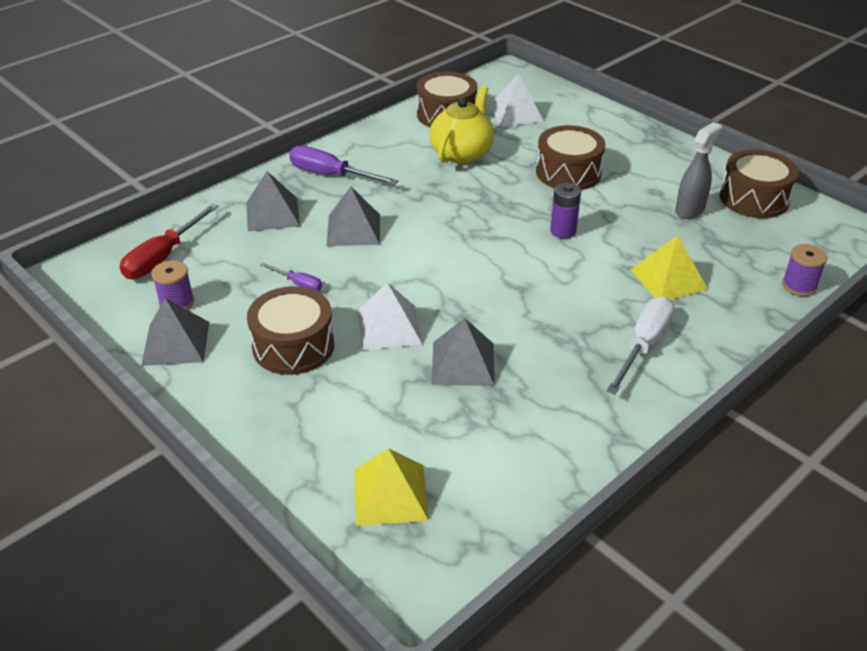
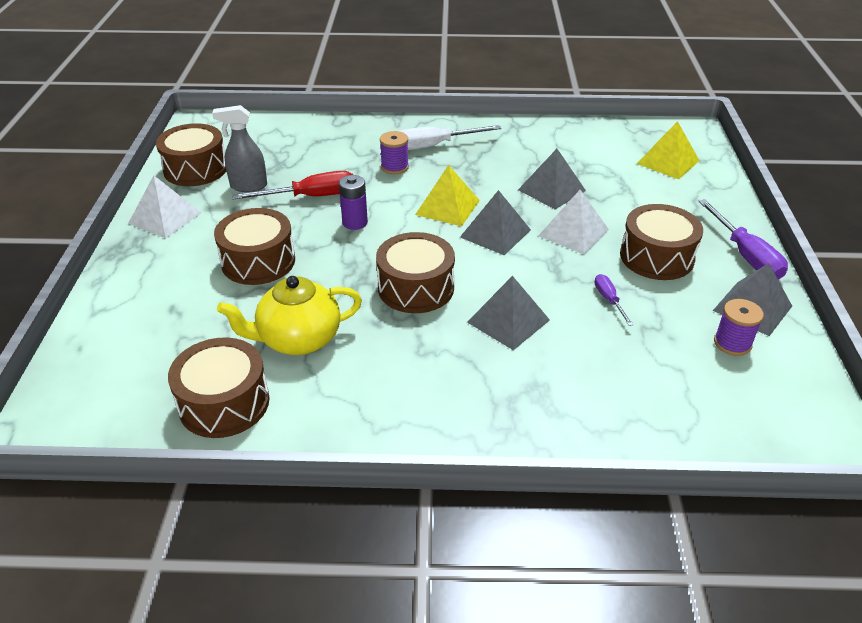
camera: 135 degrees left, 0 degrees up
(163, 257) = (720, 402): red screwdriver -> red screwdriver (311, 197)
(272, 214) = (565, 387): grey pyramid -> grey pyramid (495, 233)
(331, 175) = (454, 400): purple screwdriver -> purple screwdriver (745, 255)
(443, 215) = (416, 288): none -> brown drum
(515, 113) = (165, 353): white pyramid -> white pyramid (165, 218)
(668, 279) = (354, 162): yellow pyramid -> yellow pyramid (447, 207)
(799, 286) = (295, 123): purple spool -> purple spool (394, 167)

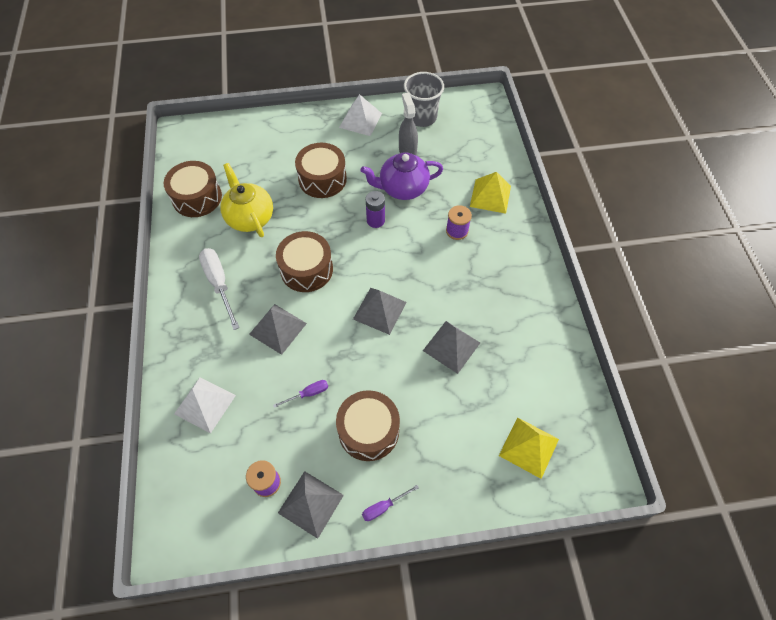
camera: 80 degrees right, 20 degrees up
(196, 169) = (421, 117): brown drum -> grey cup
(311, 197) = (402, 188): red screwdriver -> purple teapot
(434, 146) = (498, 252): white screwdriver -> white screwdriver (219, 284)
(447, 207) = (408, 274): yellow pyramid -> yellow pyramid (490, 196)
(573, 232) = (391, 366): white pyramid -> white pyramid (205, 404)
(745, 255) = (383, 507): purple screwdriver -> purple screwdriver, size x0.53

